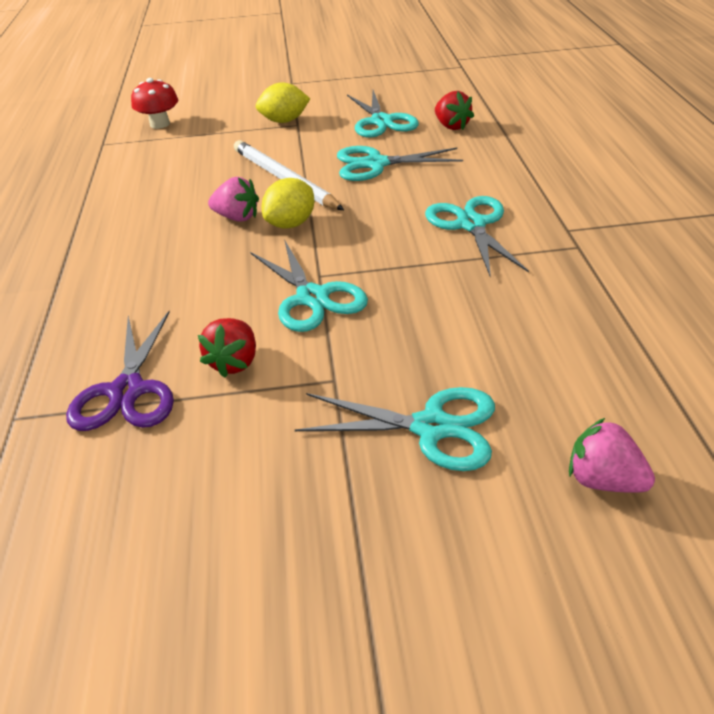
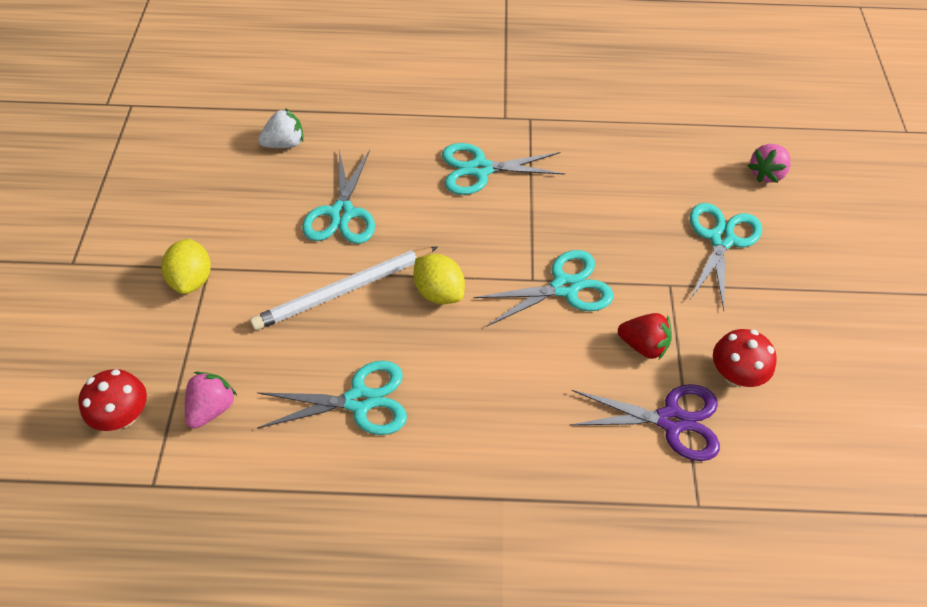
camera: 85 degrees left, 15 degrees up
(191, 447) = (735, 374): none -> red mushroom
(237, 217) = (411, 336): pink strawberry -> pink strawberry (212, 408)
(381, 121) = (242, 194): turquoise scissors -> turquoise scissors (359, 401)
(451, 126) = (284, 144): red strawberry -> white strawberry

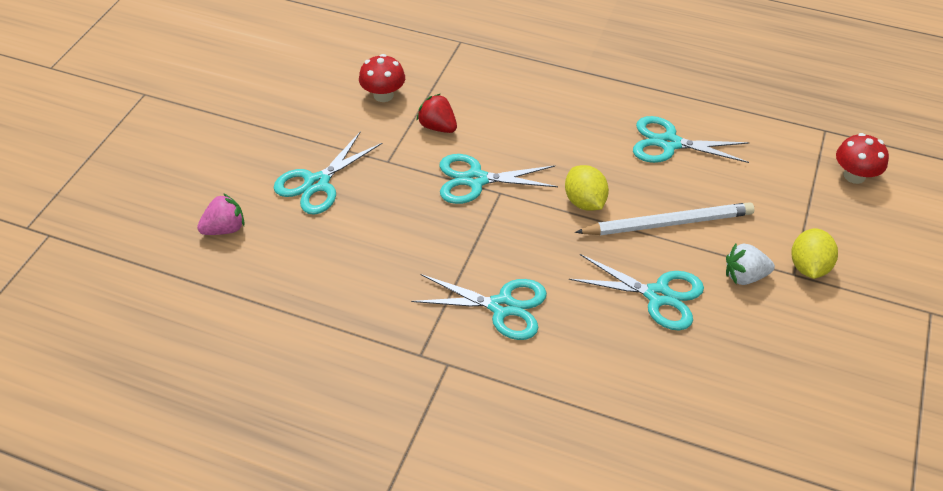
camera: 160 degrees left, 5 degrees down
(212, 408) = (784, 164): pink strawberry -> none
(284, 144) = (710, 396): white strawberry -> white strawberry (744, 276)
(342, 213) = (658, 295): turquoise scissors -> turquoise scissors turned 90 degrees clockwise
(671, 420) = (448, 82): purple scissors -> none

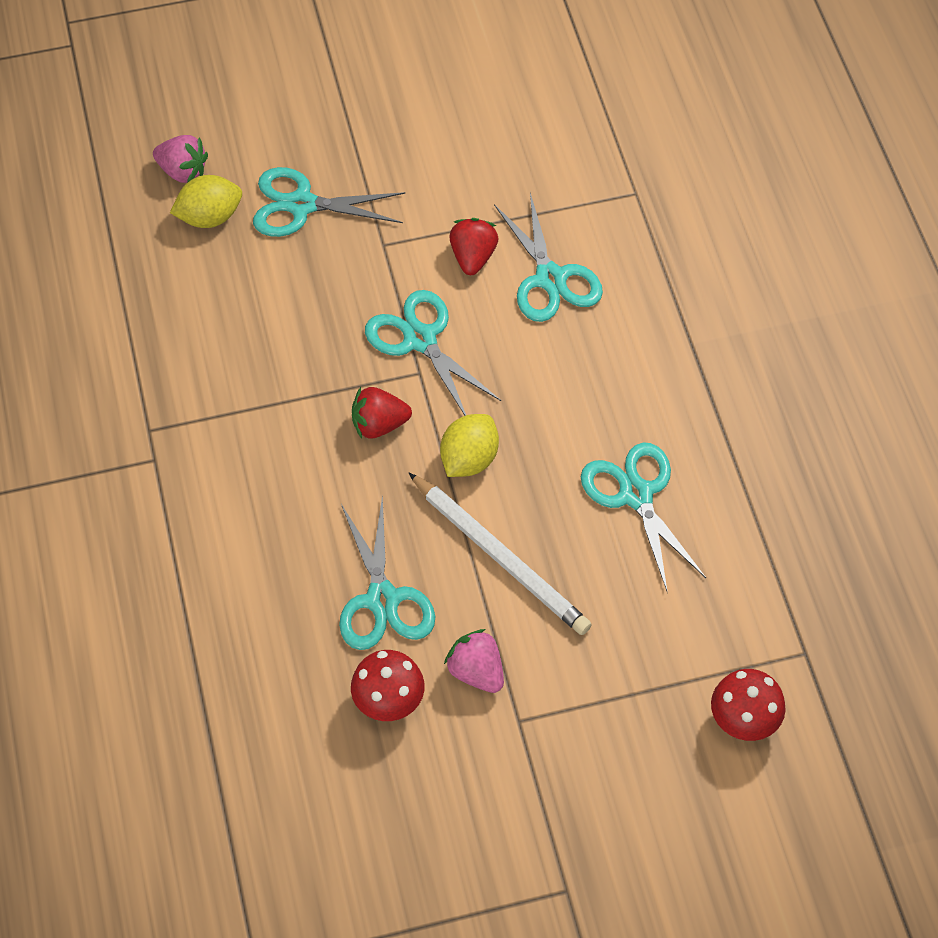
camera: 55 degrees right, 10 degrees up
(383, 95) = (480, 177): red mushroom -> red mushroom (388, 700)
(502, 306) = (260, 464): turquoise scissors -> turquoise scissors (550, 278)
(522, 231) = (379, 424): none -> red strawberry
(744, 276) = (476, 671): white strawberry -> pink strawberry
(808, 267) = (542, 731): yellow lemon -> yellow lemon (210, 217)

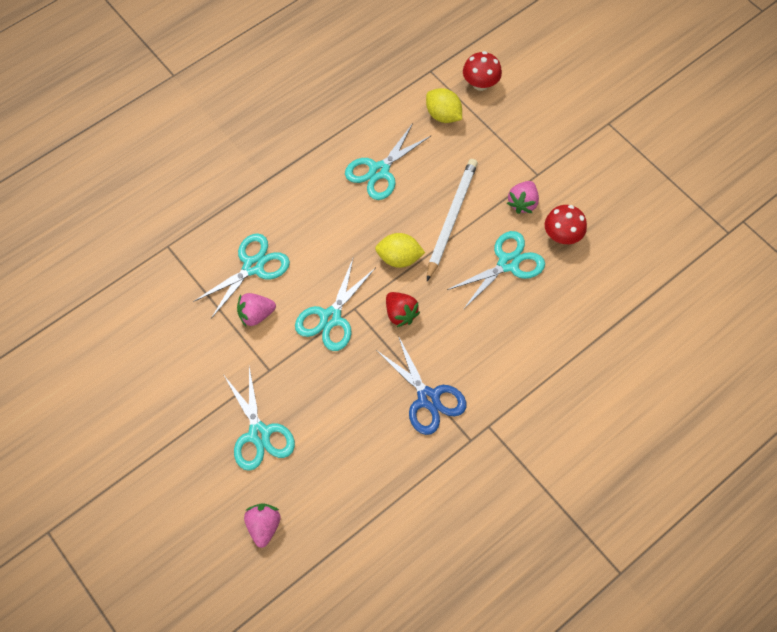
camera: 115 degrees left, 5 degrees up
(210, 217) = (294, 488): yellow lemon -> yellow lemon (443, 115)
(236, 405) = (428, 398): none -> blue scissors
(473, 257) = (256, 315): red strawberry -> pink strawberry

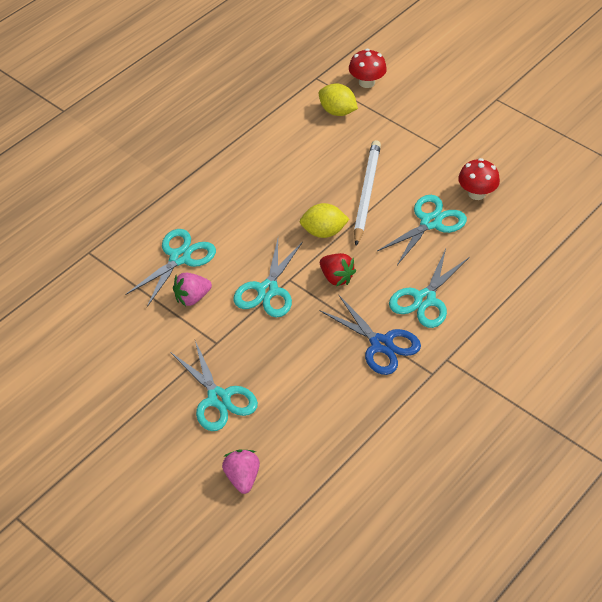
camera: 10 degrees left, 15 degrees down
(379, 171) = (286, 163): turquoise scissors -> turquoise scissors (425, 299)
(522, 203) = (432, 172): pink strawberry -> none

